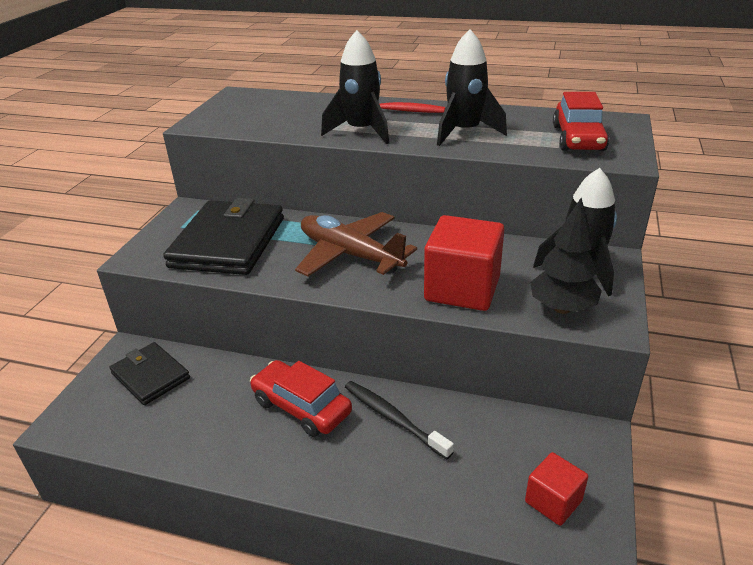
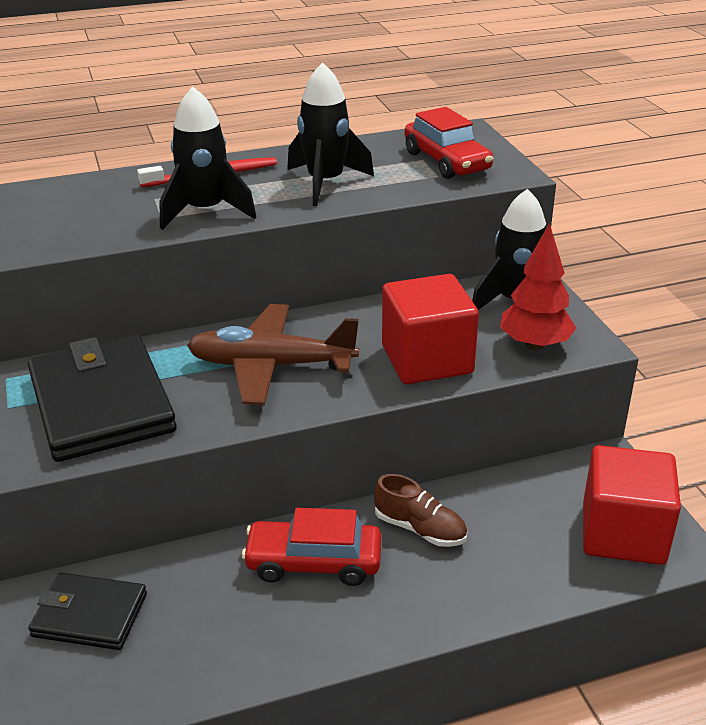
camera: 35 degrees left, 0 degrees up
(393, 418) = (420, 529): black toothbrush -> brown shoe
(553, 501) = (623, 533): red cube -> red cube, size x1.81
(562, 308) = (535, 345): black tree -> red tree

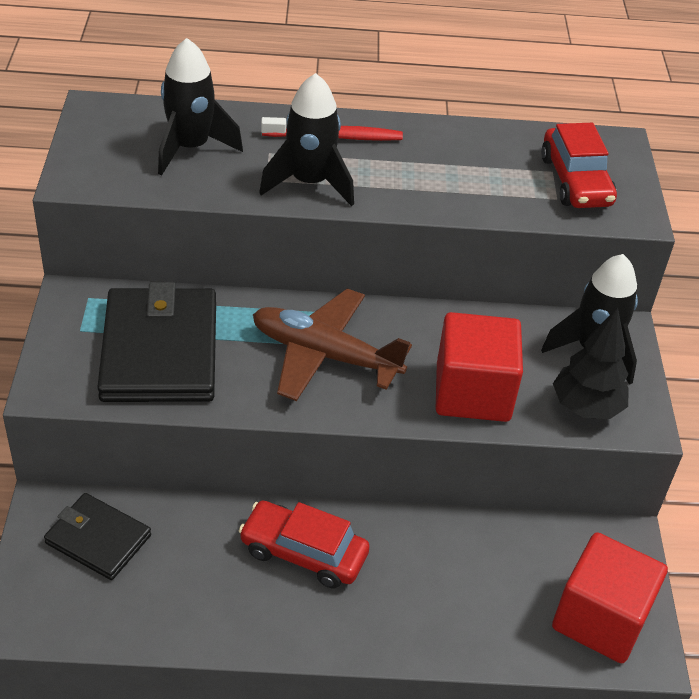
camera: 15 degrees right, 10 degrees up
(325, 183) = (440, 177): black rocket -> black rocket (191, 148)
(420, 529) = (412, 551): brown shoe -> none
(535, 345) = (586, 407): red tree -> black tree

